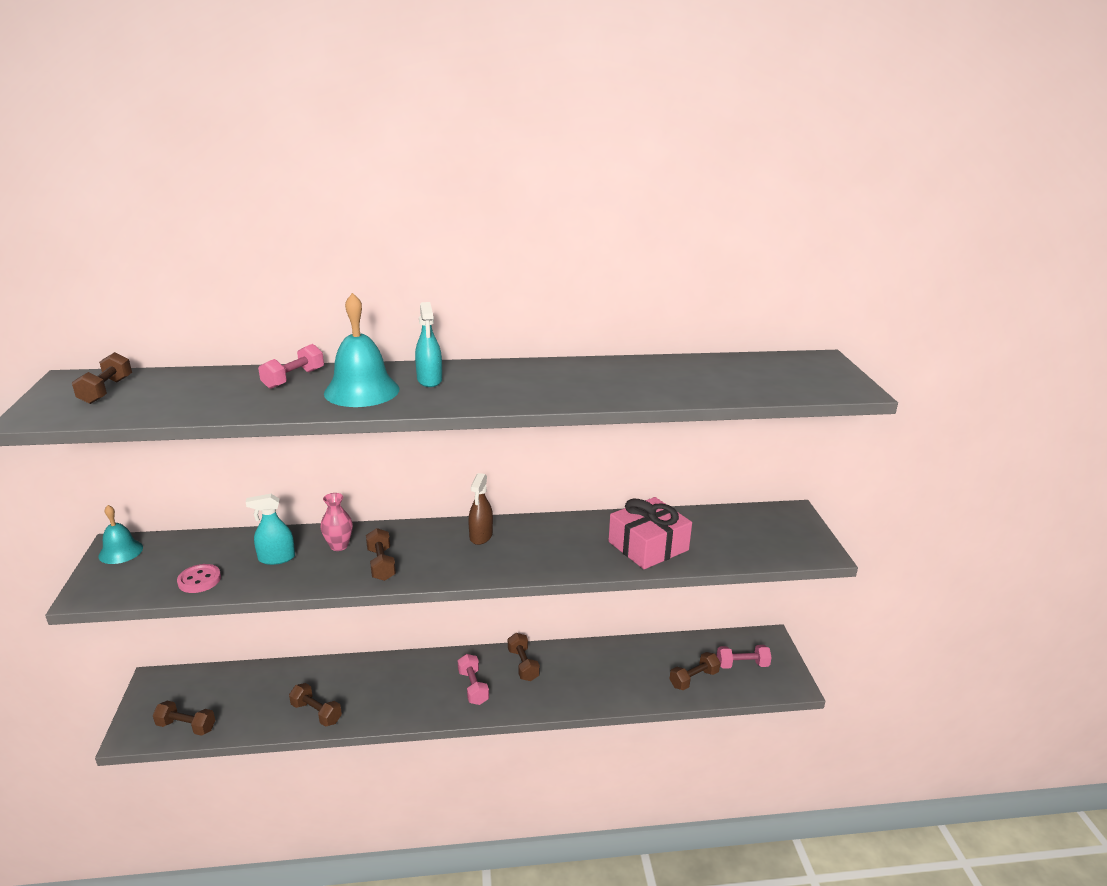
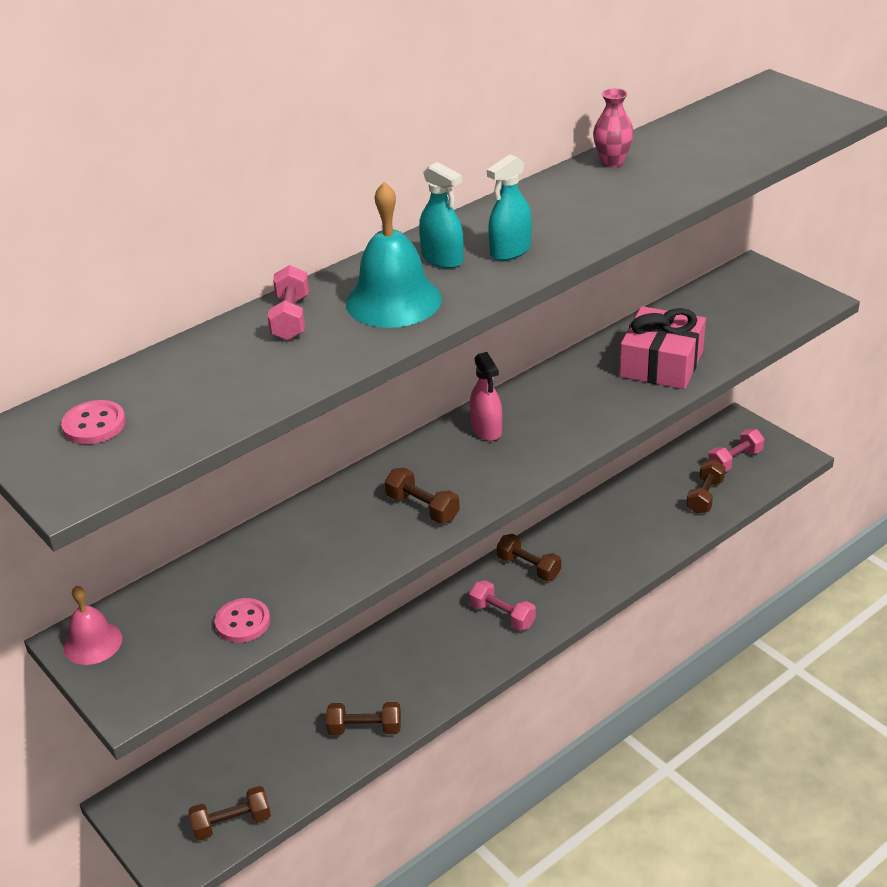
camera: 30 degrees left, 10 degrees up
(106, 390) = (94, 425): brown dumbbell -> pink button
(120, 551) = (93, 643): turquoise bell -> pink bell
(276, 558) = (296, 557): turquoise spray bottle -> turquoise spray bottle (510, 251)
(339, 546) = (348, 511): pink vase -> pink vase (612, 162)
(481, 536) = (486, 430): brown spray bottle -> pink spray bottle

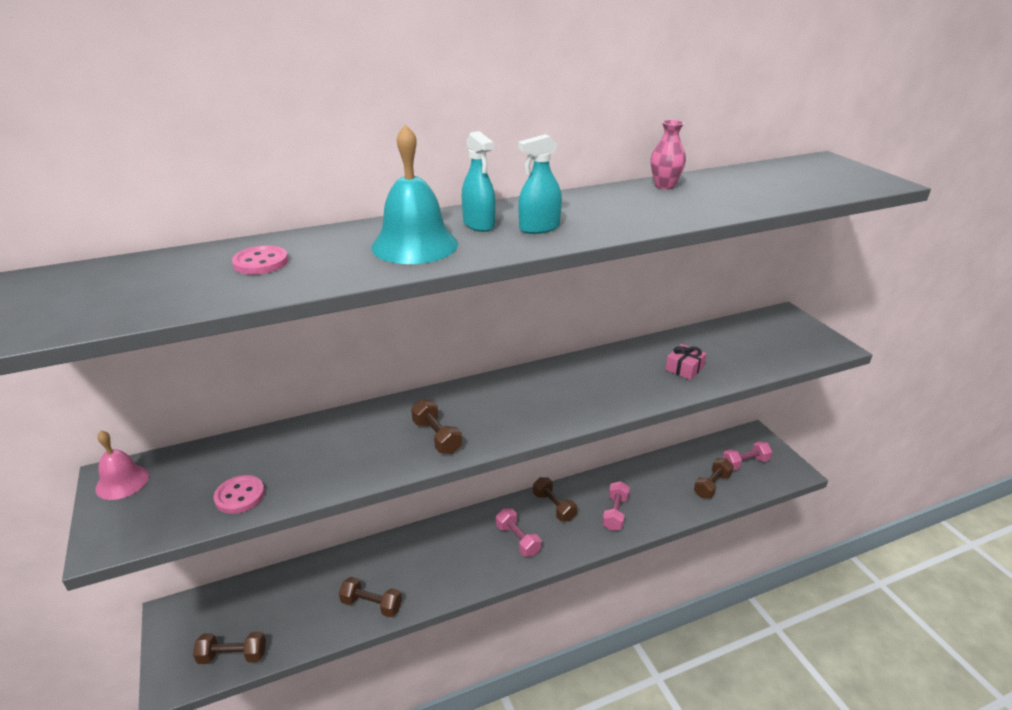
camera: 15 degrees right, 5 degrees down
(94, 425) = (92, 287): pink button -> pink button (261, 262)
(291, 318) = (323, 243): pink dumbbell -> pink dumbbell (615, 513)
(486, 430) = (520, 388): pink spray bottle -> none
(661, 364) = (684, 368): pink gift -> pink gift, size x0.50

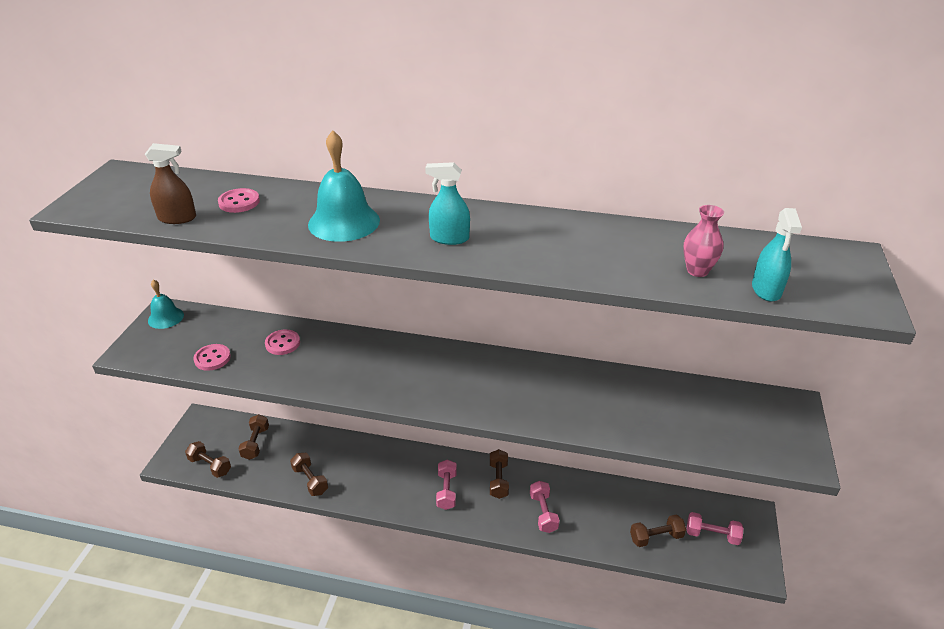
camera: 35 degrees right, 5 degrees up
(122, 482) = (166, 317): pink bell -> turquoise bell
(200, 297) = (177, 218): none -> brown spray bottle
(313, 445) = (282, 343): none -> pink button
(437, 437) = (362, 376): brown dumbbell -> brown dumbbell (255, 443)
(479, 224) = (412, 219): turquoise spray bottle -> turquoise spray bottle (766, 290)
(615, 513) = (543, 513): pink dumbbell -> pink dumbbell turned 60 degrees counterclockwise
(664, 186) = (621, 231): pink vase -> pink vase (697, 271)
(684, 368) = (618, 411): pink gift -> none

